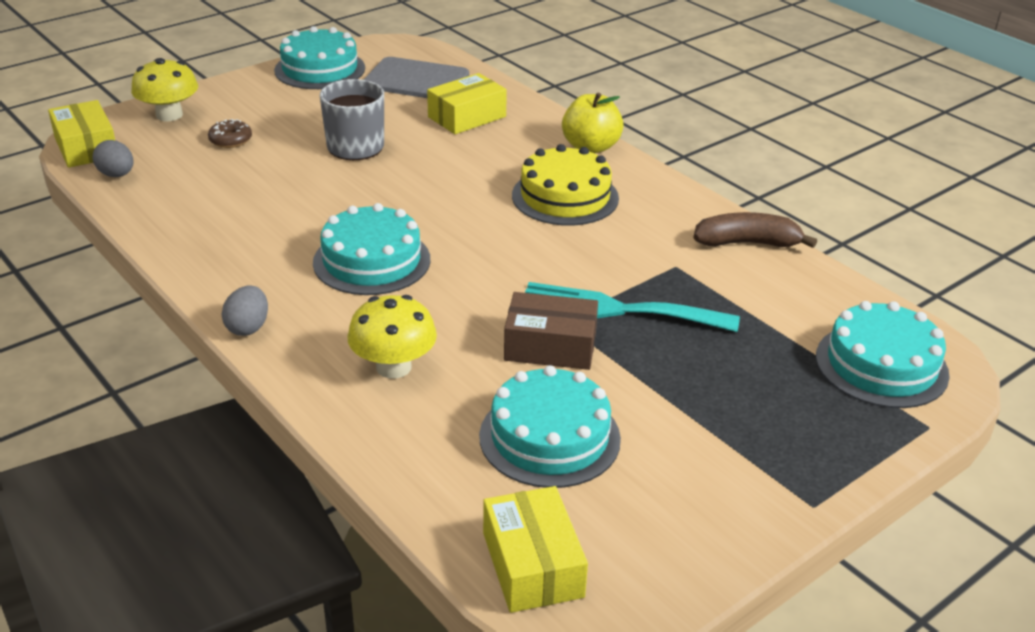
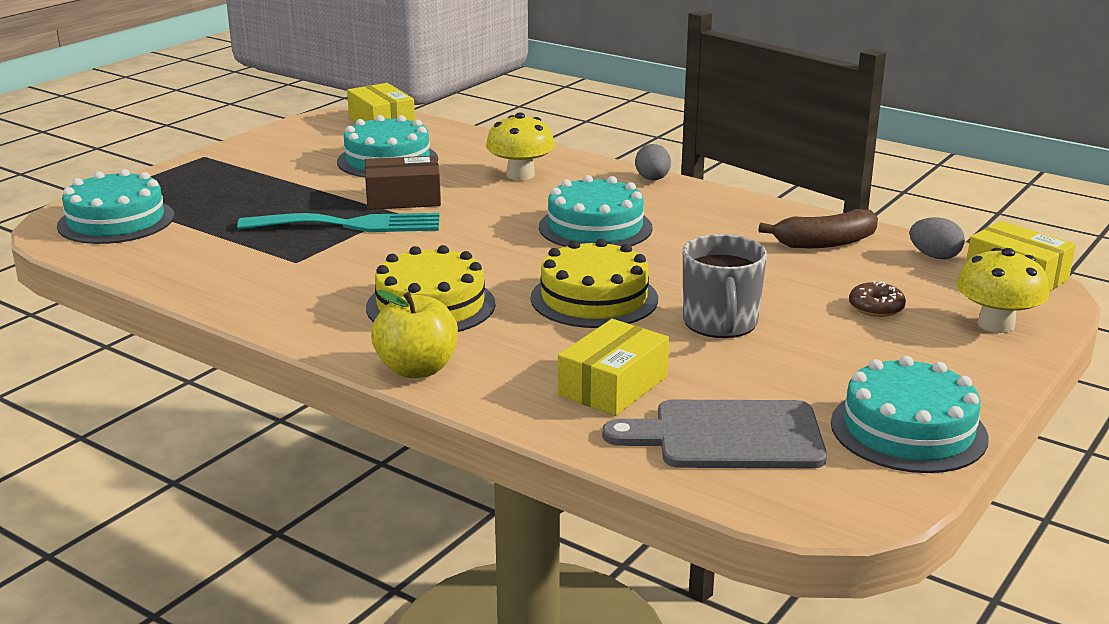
camera: 165 degrees right, 10 degrees down
(432, 182) = (594, 298): none -> yellow cake
(747, 243) = (215, 290): brown banana -> brown banana (825, 243)

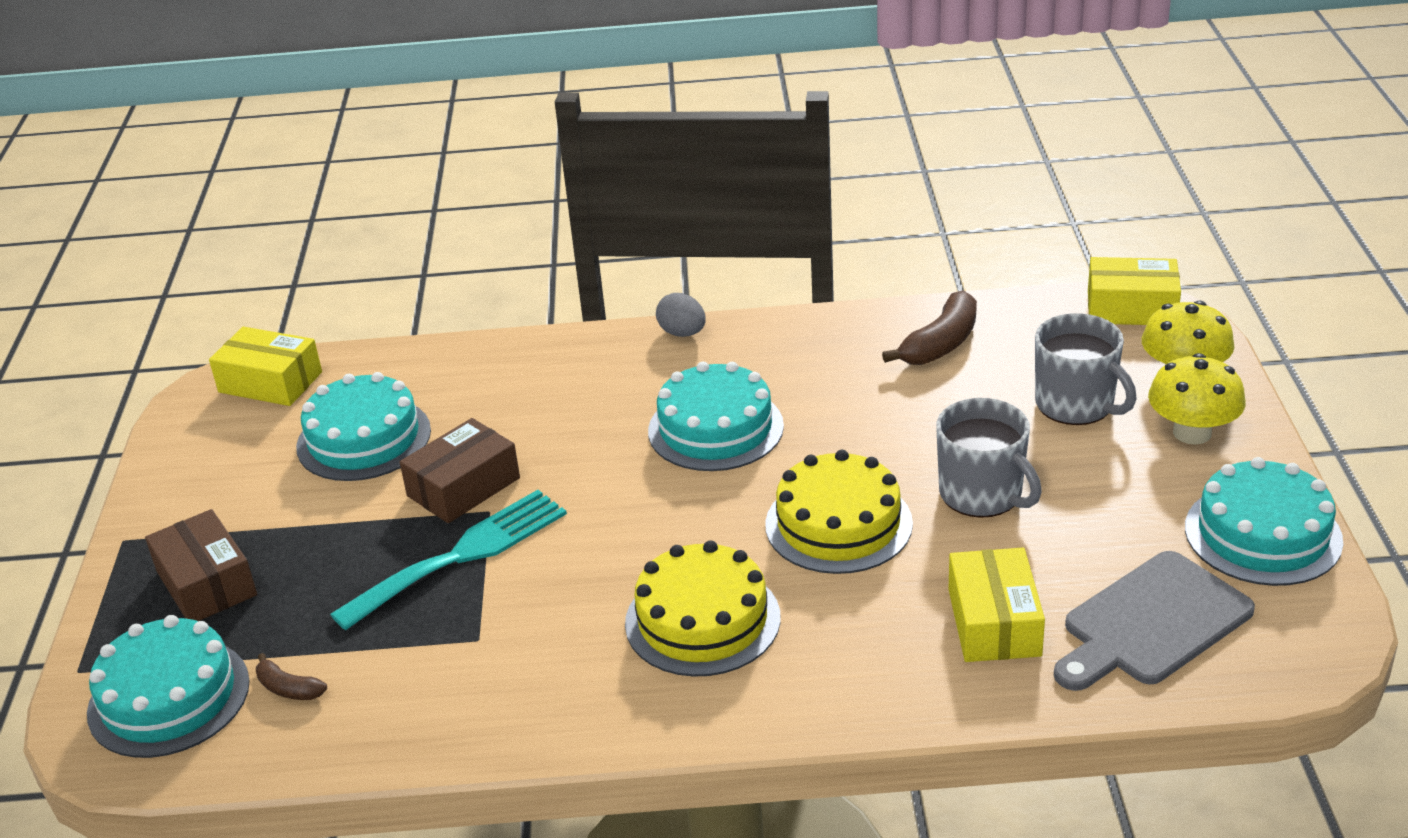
camera: 35 degrees left, 10 degrees up
(172, 241) = (288, 688): none -> brown banana
(210, 186) = (206, 583): none -> brown box
(417, 369) = (803, 708): yellow apple -> none
(520, 175) = (542, 390): yellow mushroom -> yellow mushroom (1192, 433)
(876, 307) = (1076, 404): brown donut -> grey mug
(934, 256) = (1045, 316): grey egg -> none

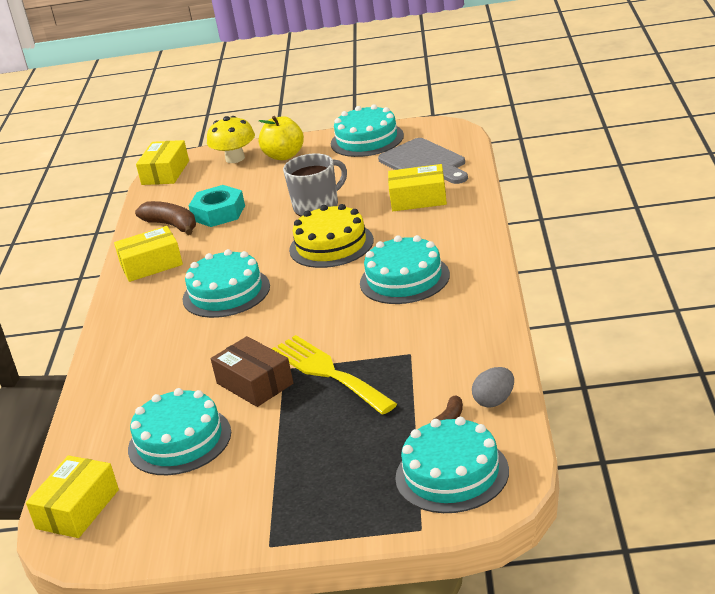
camera: 85 degrees left, 5 degrees down
(206, 583) = (333, 485): brown box -> none
(461, 555) = (328, 372): turquoise fork -> yellow fork
(682, 333) = (112, 316): grey egg -> grey egg (495, 401)
(702, 620) = (404, 279): yellow cake -> turquoise cake
(819, 344) = (151, 264): none -> yellow box
(975, 386) = (218, 213): none -> turquoise nut
(1076, 404) = (248, 185): grey mug -> none
(1192, 433) = (284, 156): yellow mushroom -> yellow apple

